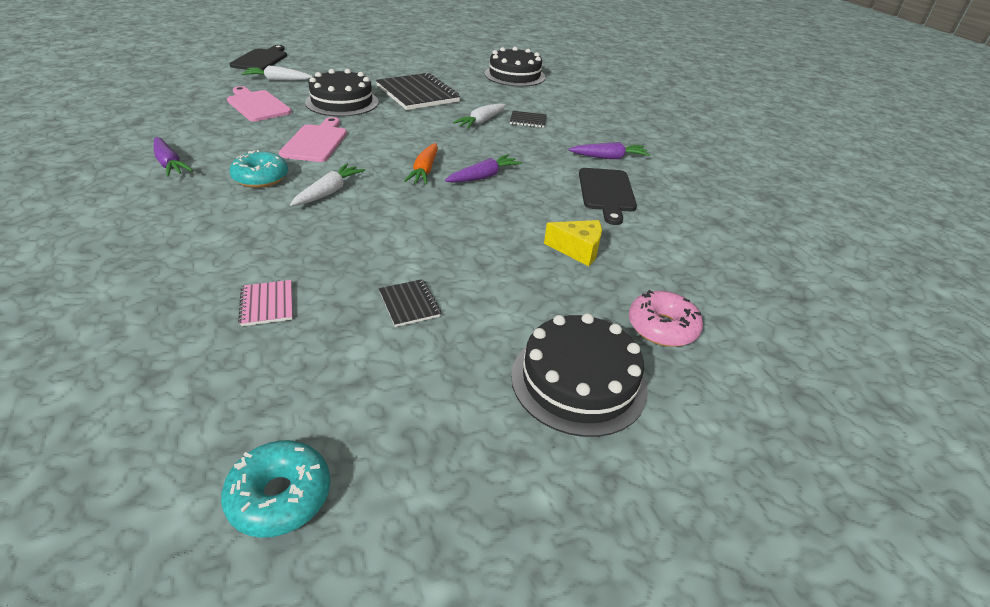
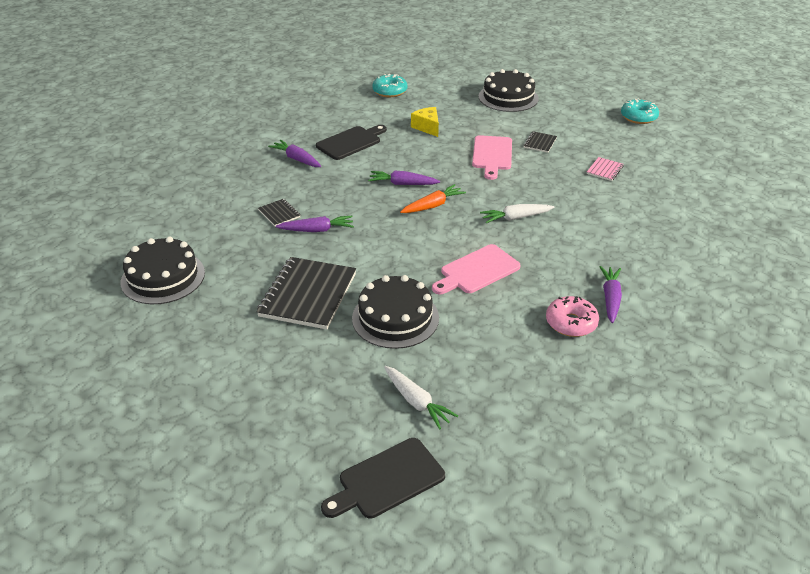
camera: 130 degrees left, 0 degrees up
(257, 105) = (482, 355): pink cutting board -> pink cutting board (492, 155)
(261, 178) = (550, 251): turquoise donut -> turquoise donut (390, 91)
(481, 122) = (317, 230): white carrot -> purple carrot
(662, 327) = (448, 94): pink donut -> pink donut (571, 323)

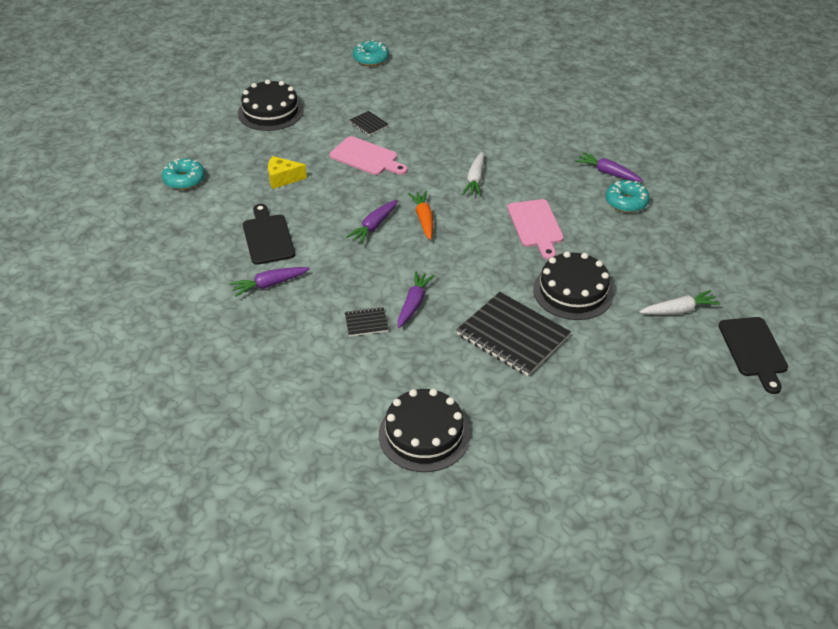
camera: 65 degrees left, 5 degrees up
(571, 323) = (626, 202): pink donut -> turquoise donut
(604, 170) = (438, 108): pink notebook -> none

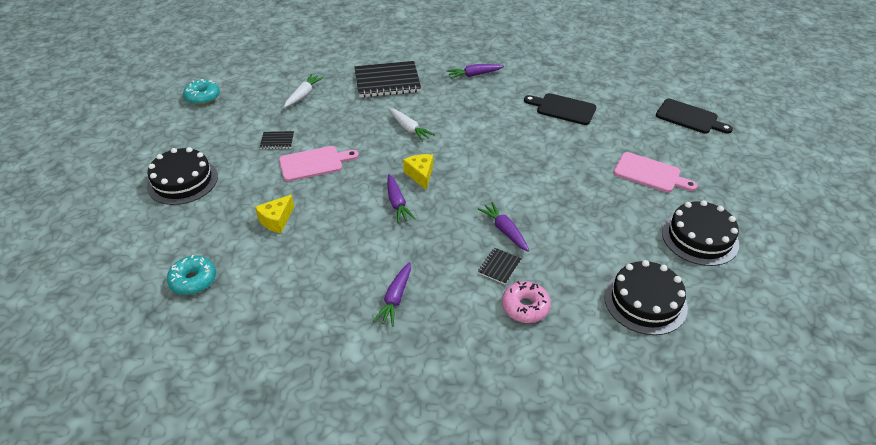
camera: 50 degrees left, 0 degrees up
(268, 237) = (336, 268): black cutting board -> black cutting board (563, 109)
(336, 361) = (525, 307): none -> pink donut
(424, 219) = (420, 175): orange carrot -> yellow cheese
(512, 336) = (586, 202): black notebook -> black notebook (387, 81)
(536, 226) = (489, 131): pink cutting board -> pink cutting board (650, 174)
(573, 291) = (570, 153): black cake -> black cake (699, 238)
(626, 202) = (510, 84): turquoise donut -> none
(679, 310) = (629, 123): white carrot -> white carrot (303, 95)

